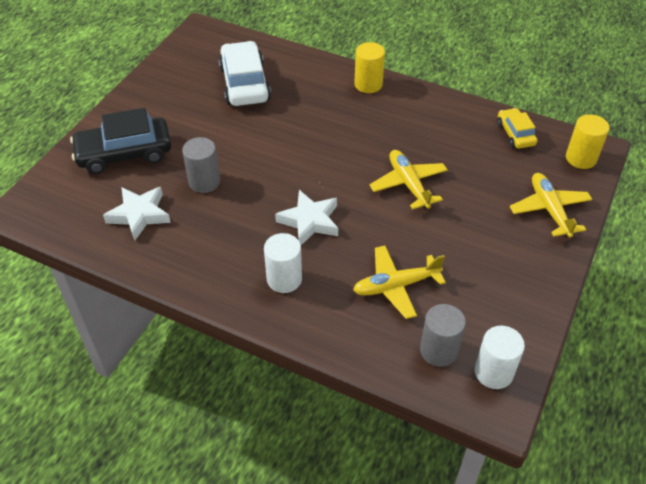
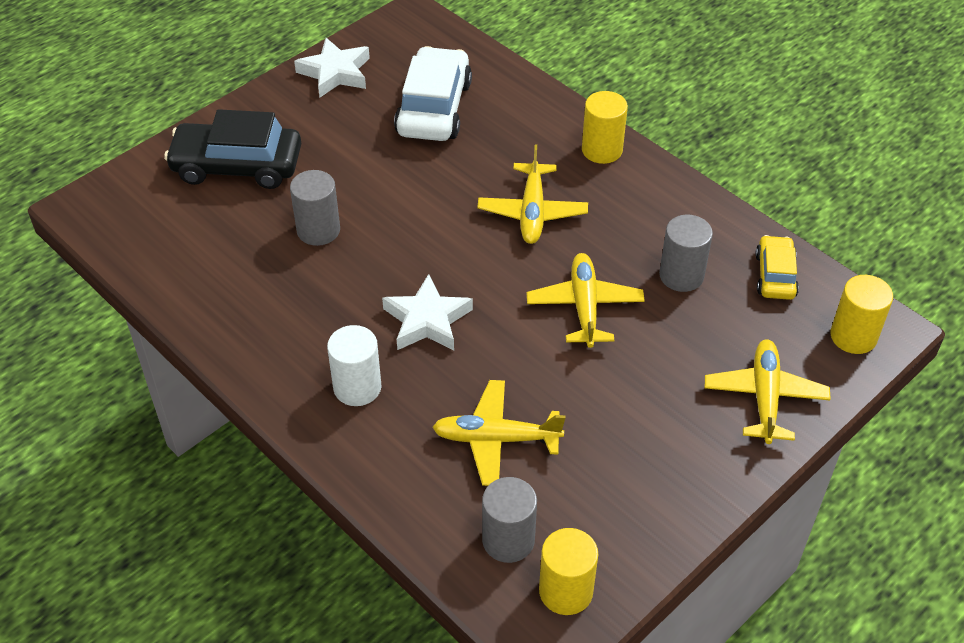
camera: 20 degrees right, 0 degrees up
(139, 215) = (218, 252): white star -> white star (335, 73)
(344, 134) = (532, 212): none -> yellow plane
(459, 149) = (681, 275): none -> grey cylinder
(493, 372) = (566, 591): white cylinder -> yellow cylinder

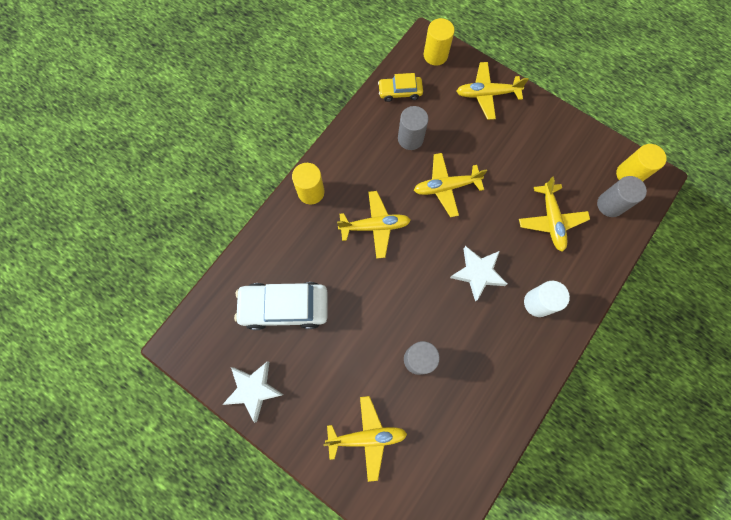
camera: 100 degrees left, 25 degrees up
(237, 166) = (367, 436): black car -> yellow plane

